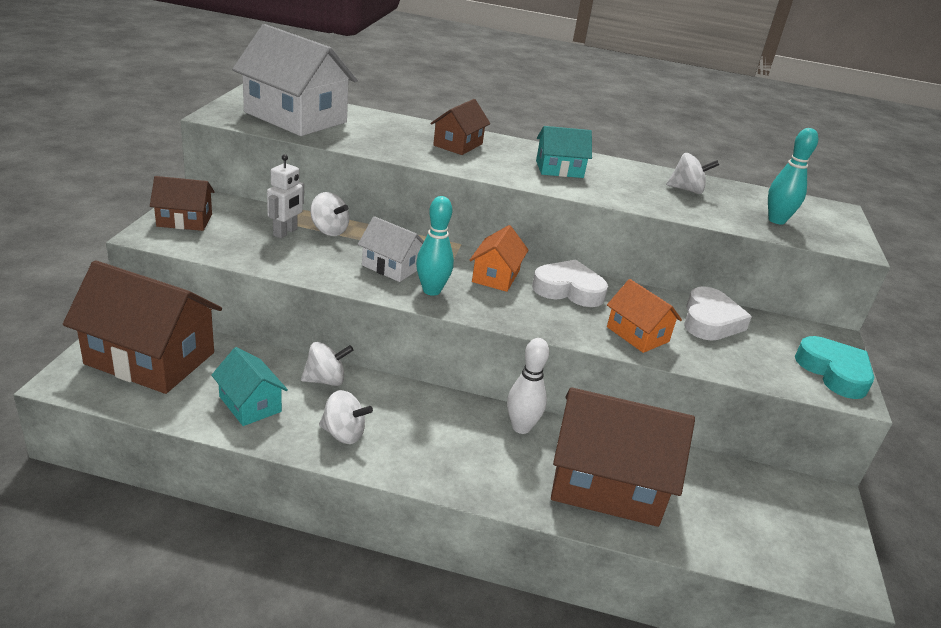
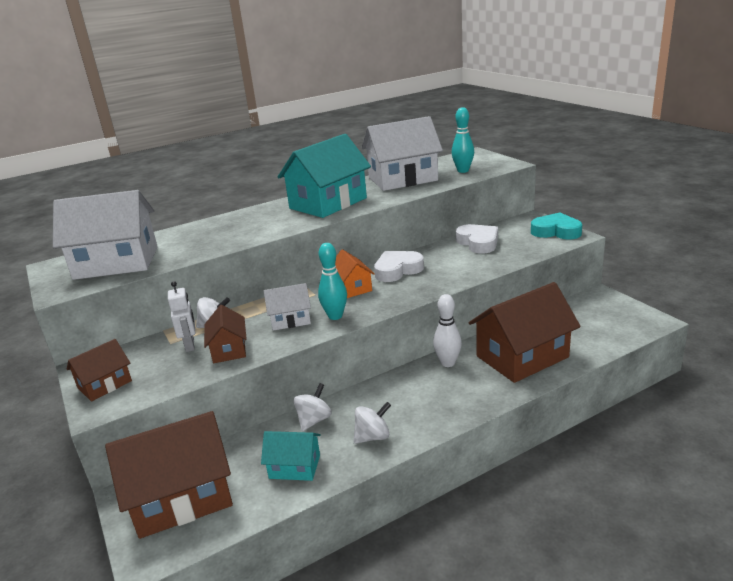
camera: 35 degrees left, 5 degrees down
(458, 145) = (250, 221): brown house -> brown house (229, 349)
(559, 169) = (328, 203): turquoise house -> turquoise house, size x1.93
(637, 334) = (462, 269): orange house -> none
(687, 190) = (403, 179): white spinning top -> white house

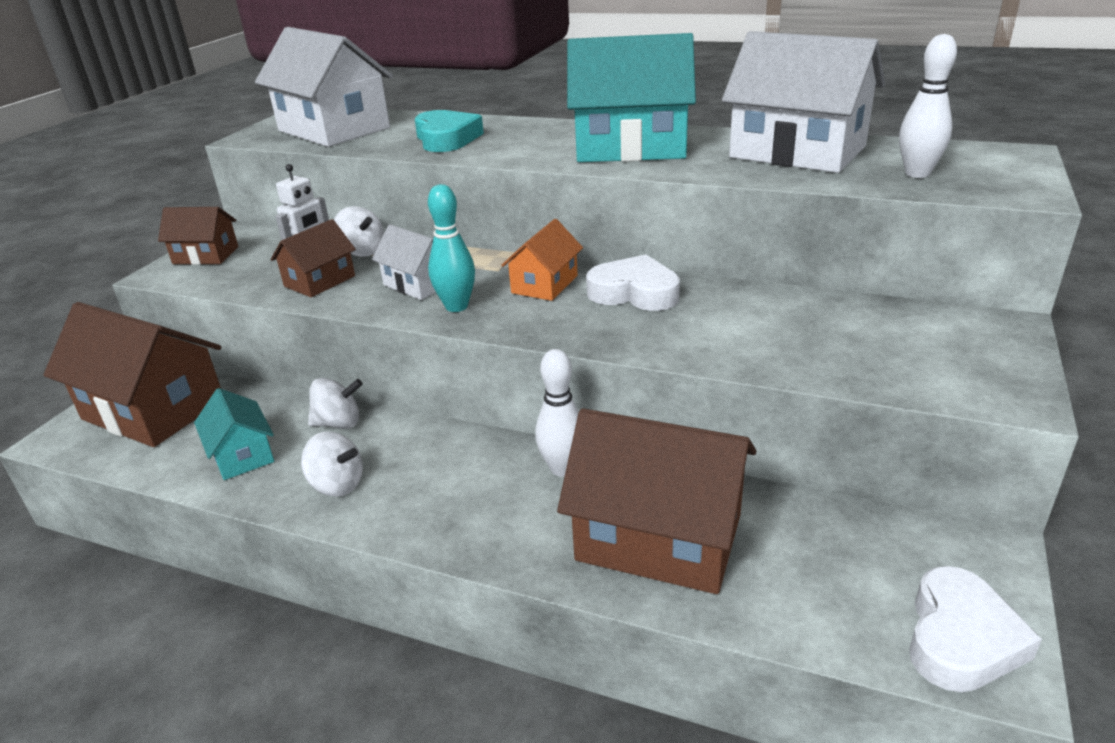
camera: 50 degrees right, 5 degrees up
(463, 171) = (917, 173): turquoise bowling pin -> white bowling pin
(478, 243) = (821, 316): white heart -> white heart (960, 638)
(556, 231) = (996, 371): turquoise heart -> turquoise heart (446, 139)

